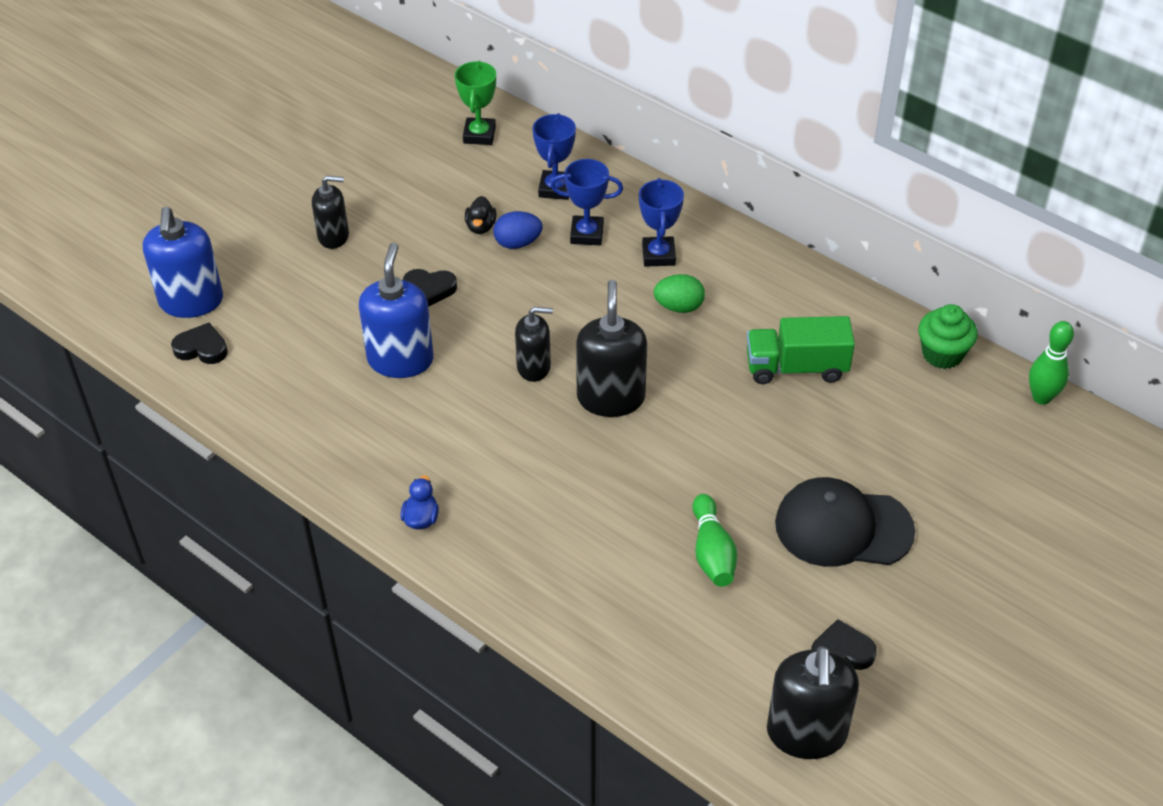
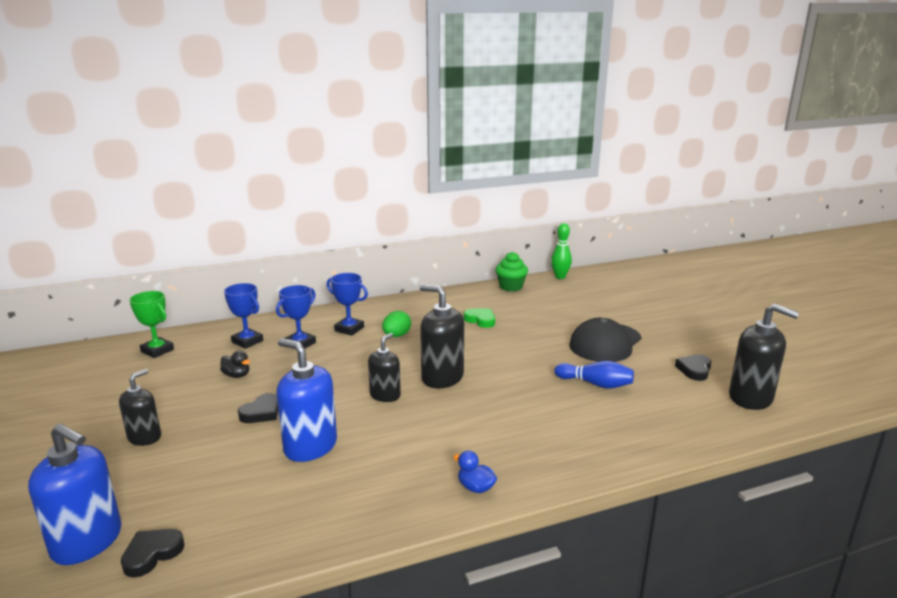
camera: 60 degrees left, 25 degrees down
(518, 243) = (271, 367): blue egg -> none
(712, 552) = (595, 384): green bowling pin -> blue bowling pin
(796, 367) = (480, 320): green truck -> green heart

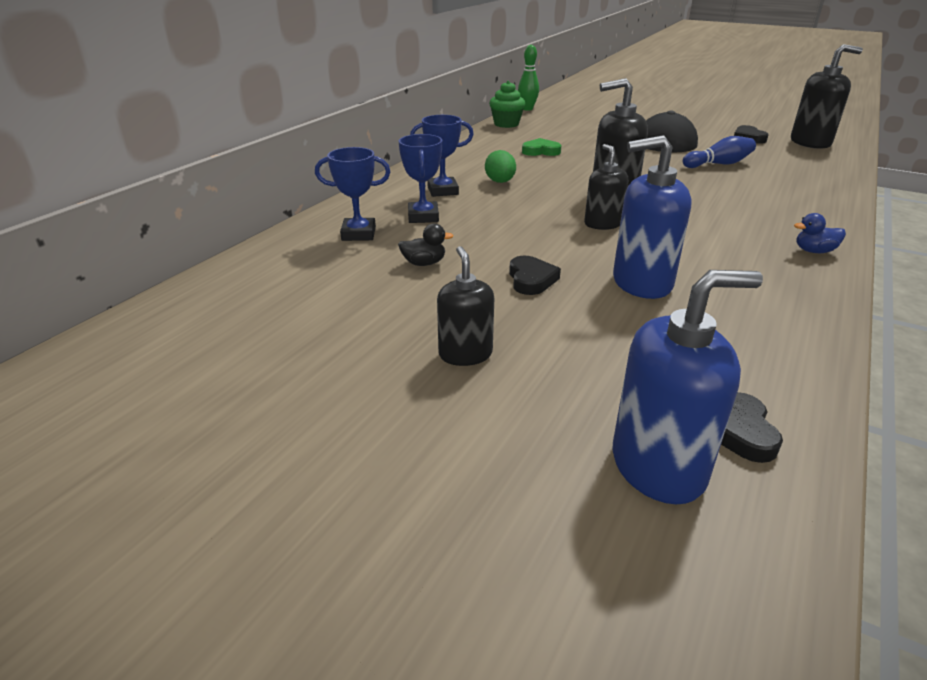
camera: 40 degrees left, 10 degrees up
(157, 350) = (261, 280): green trophy -> none

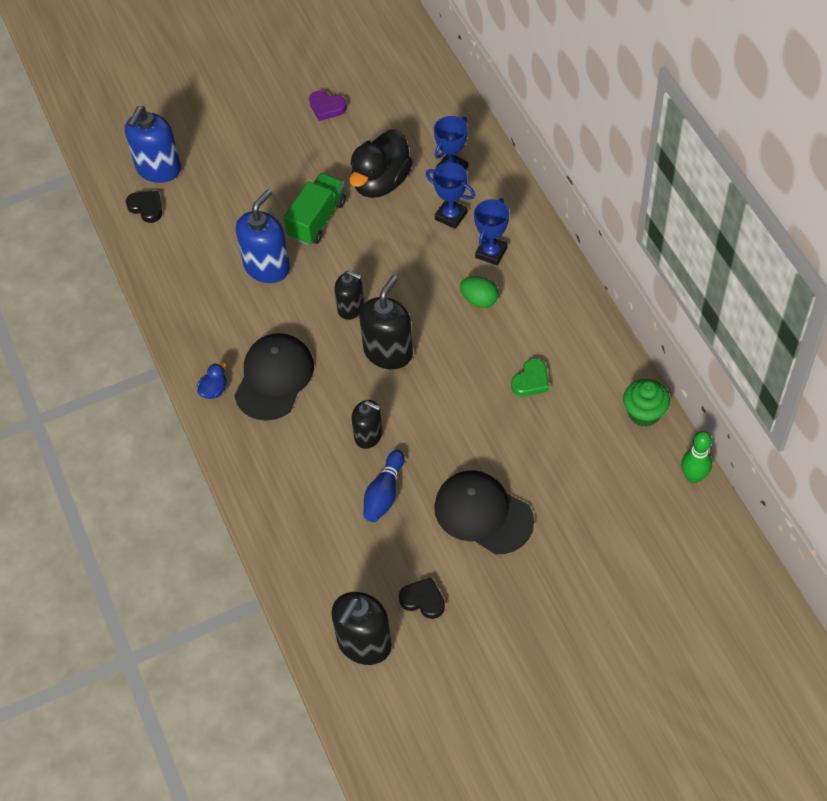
camera: 130 degrees right, 25 degrees up
(331, 349) = (327, 107): none -> purple heart
(424, 263) = (381, 182): black duck -> black duck, size x2.30
(465, 354) = (277, 152): black soap dispenser -> black soap dispenser (368, 435)
(531, 279) = (317, 219): black heart -> green truck
(737, 230) = (274, 378): none -> black cap

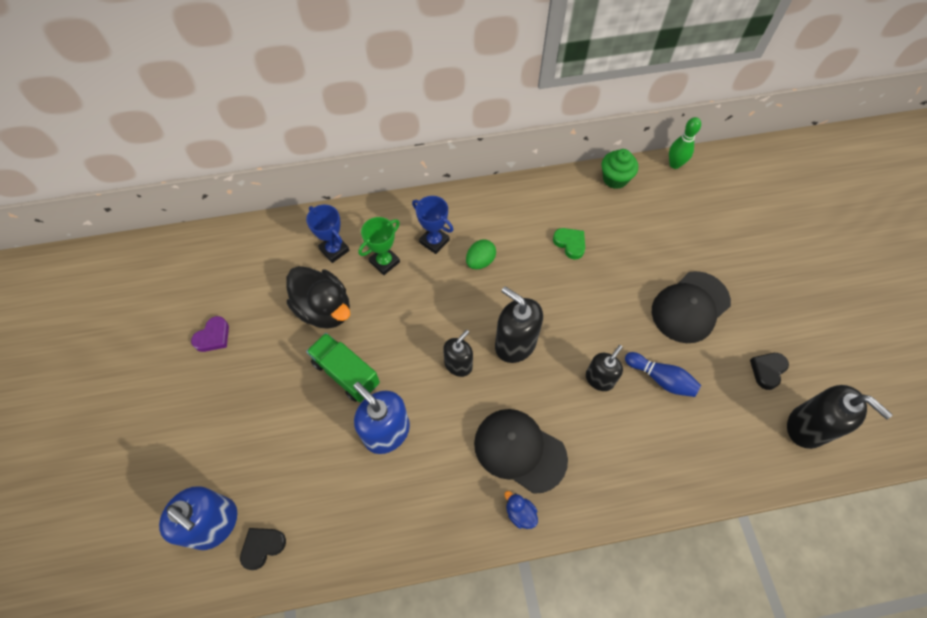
camera: 80 degrees left, 5 degrees up
(451, 216) = (384, 262): blue trophy -> green trophy

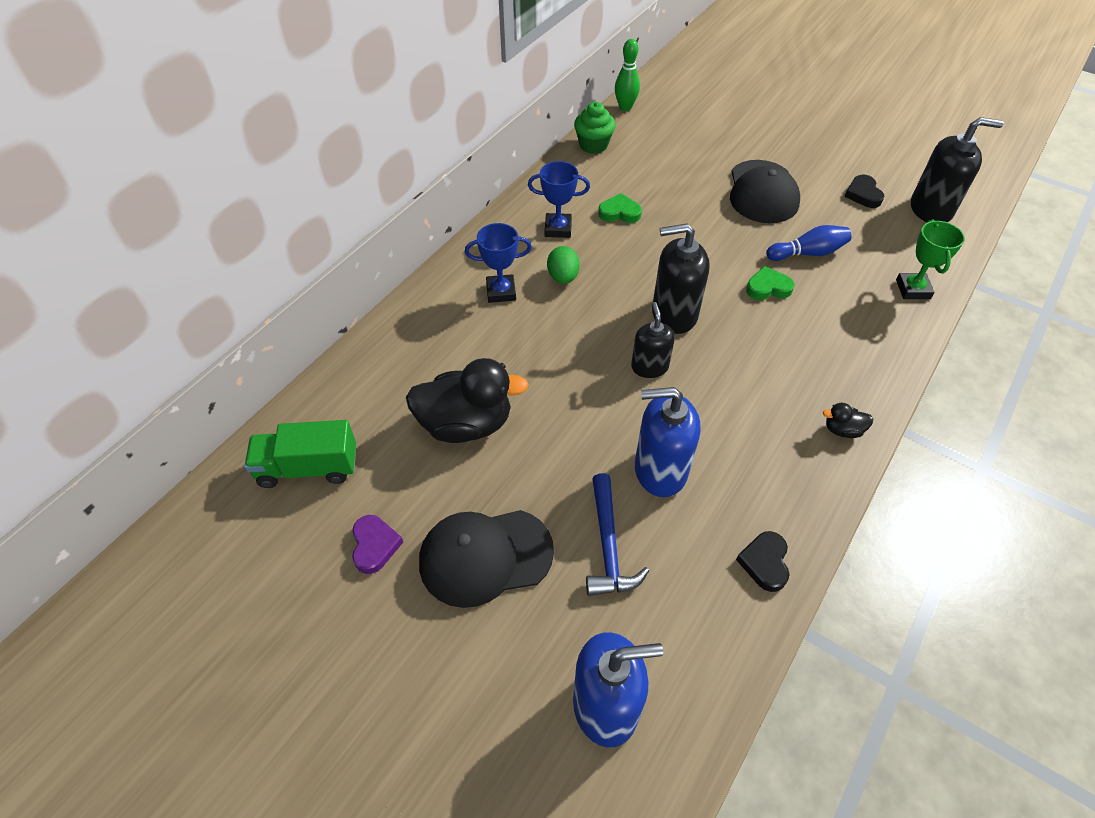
camera: 45 degrees left, 10 degrees down
(262, 547) = (679, 674): black heart -> black heart (764, 562)
(311, 446) = (608, 545): none -> blue hammer
(334, 250) = (409, 369): blue trophy -> blue trophy (558, 229)
(346, 373) = (560, 457): green truck -> green truck (308, 467)
(384, 262) = (475, 341): green trophy -> green trophy (912, 289)
(519, 450) = (781, 386): black cap -> black cap (485, 556)
(520, 513) = (842, 430): blue duck -> black duck
(599, 379) = (768, 287): black soap dispenser -> green heart

